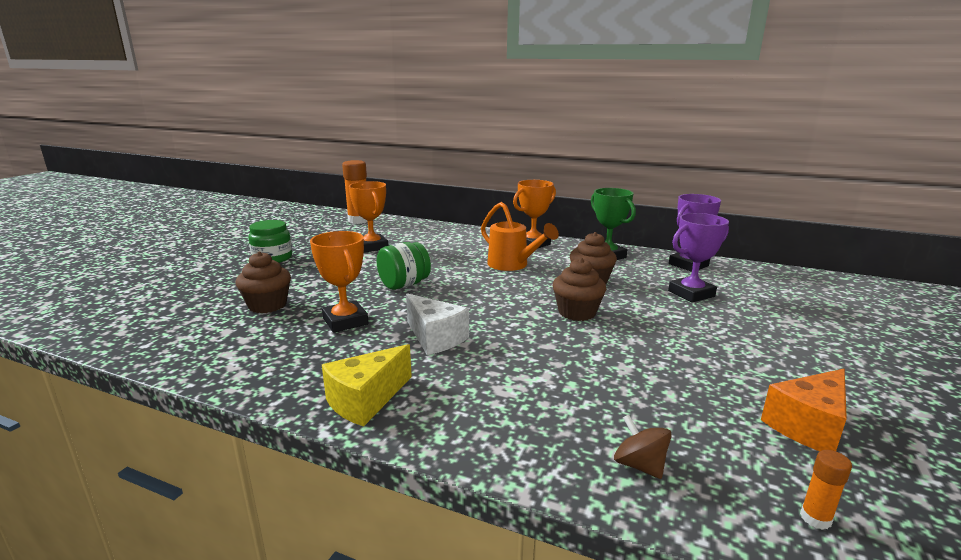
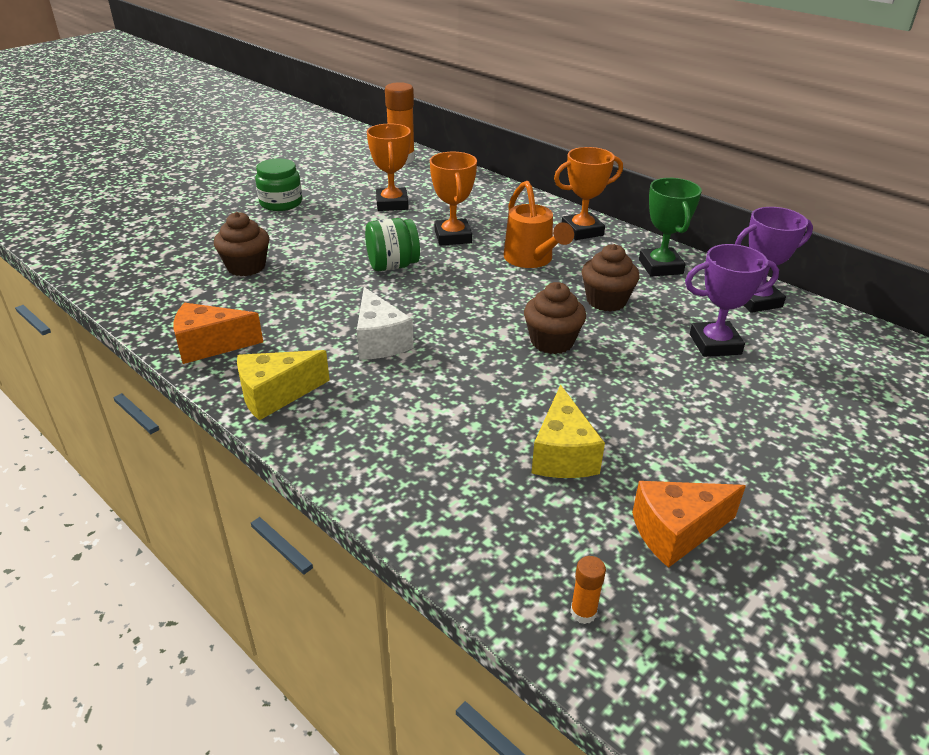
camera: 20 degrees right, 15 degrees up
(268, 372) = (210, 345): none -> orange cheese
(345, 321) = (307, 302): orange trophy -> orange trophy (453, 237)
(639, 465) = (468, 521): brown spinning top -> none
(663, 389) = (562, 454): none -> yellow cheese

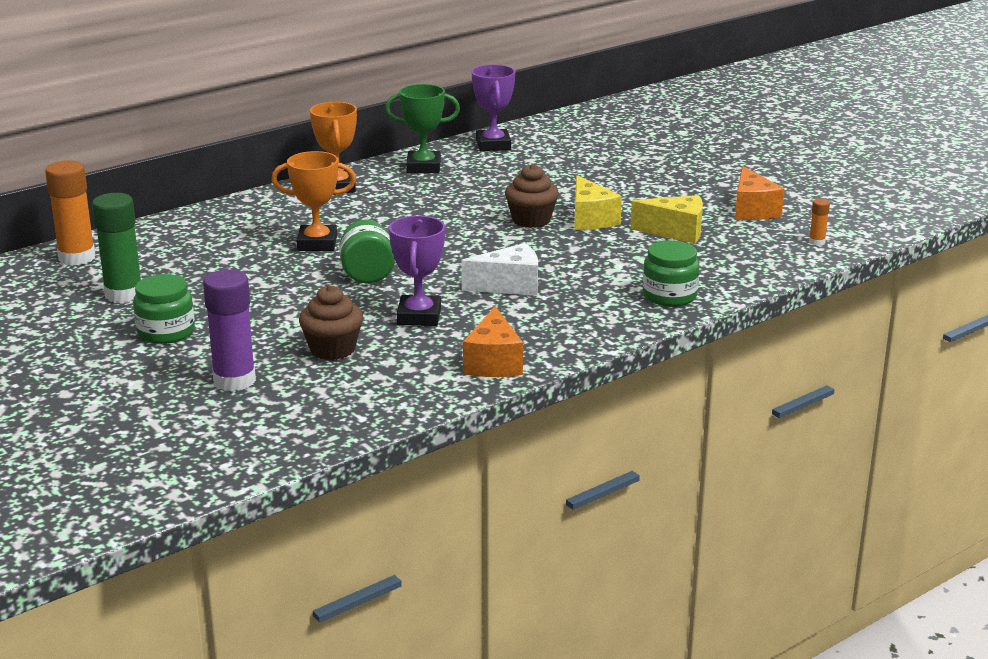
camera: 80 degrees left, 10 degrees down
(199, 236) = (234, 381): none -> purple glue stick
(275, 395) = (584, 330): yellow cheese -> yellow cheese (590, 219)
(343, 181) = (124, 294): none -> green glue stick
(367, 455) = (669, 296): none -> green jar
(392, 204) = (213, 269): orange trophy -> none
(531, 260) = (386, 214): orange watering can -> none
(606, 301) = (473, 194): brown cupcake -> none
(715, 344) = (551, 168): purple trophy -> purple trophy (419, 316)

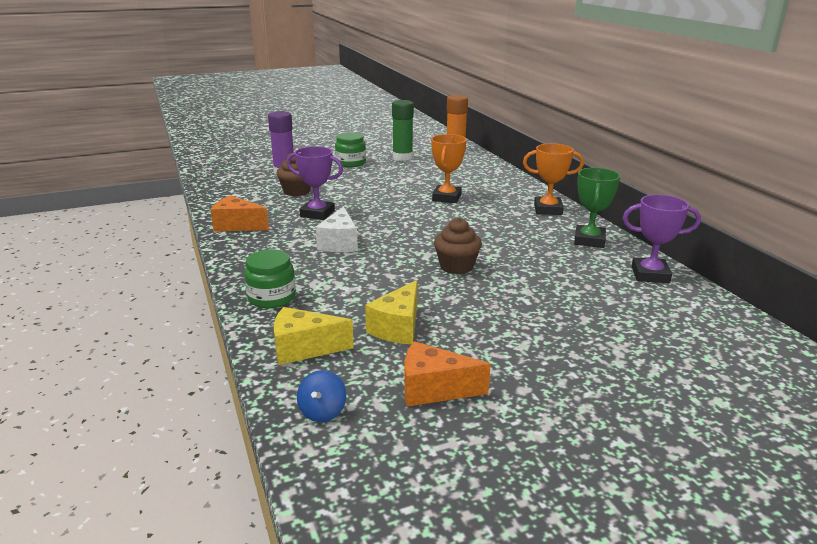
camera: 105 degrees right, 0 degrees up
(367, 274) = (389, 206): green jar -> none
(590, 219) = (448, 291): yellow cheese -> yellow cheese (304, 349)
(817, 242) = (322, 411): orange glue stick -> blue spinning top

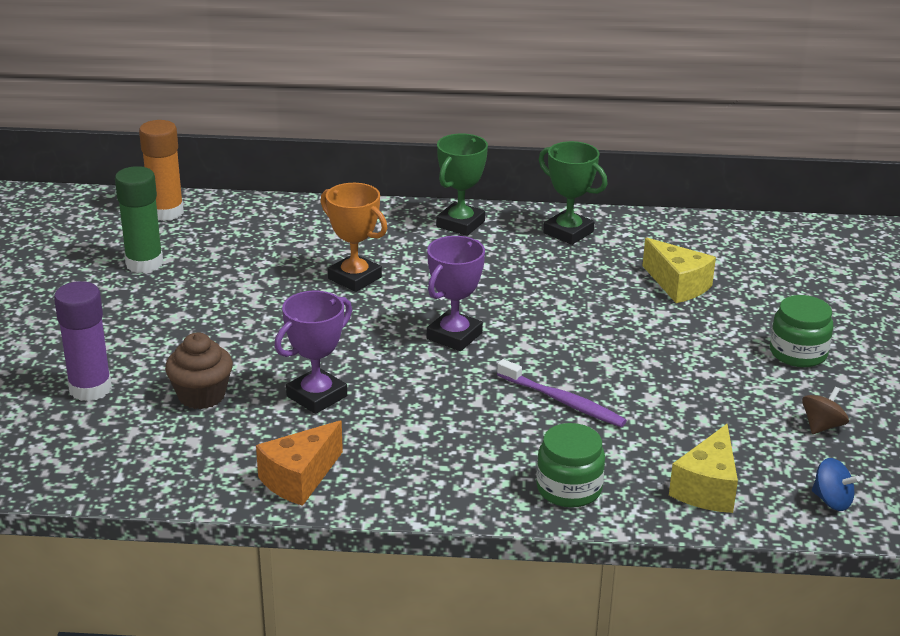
camera: 65 degrees left, 5 degrees up
(339, 243) = (441, 401): white cheese -> none
(350, 163) = (117, 315): green jar -> green jar (798, 353)
(372, 277) = (563, 401): none -> purple toothbrush
(398, 328) = (695, 415): yellow cheese -> yellow cheese (678, 285)
(433, 389) = (822, 426): orange cheese -> brown spinning top
(456, 266) = (574, 336): brown cupcake -> none
(548, 209) = (460, 224): orange trophy -> green trophy
(650, 275) = (672, 232): purple trophy -> purple trophy (454, 336)

